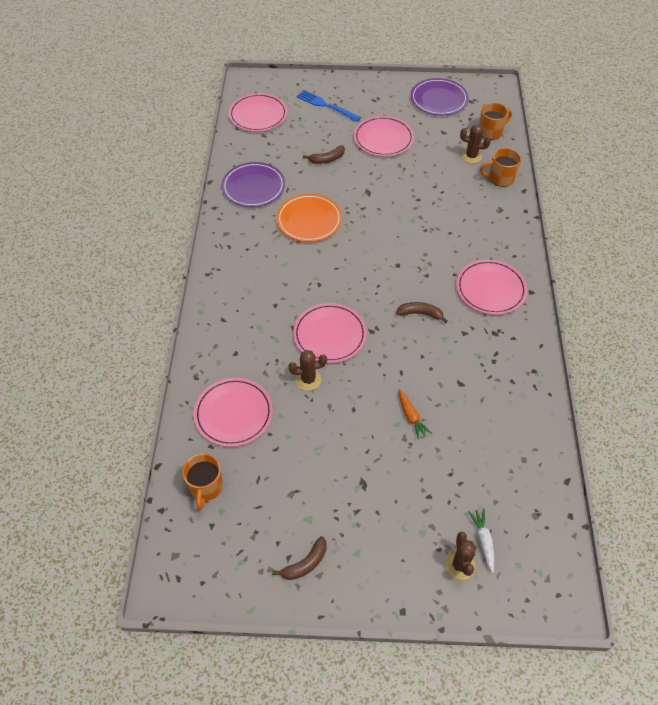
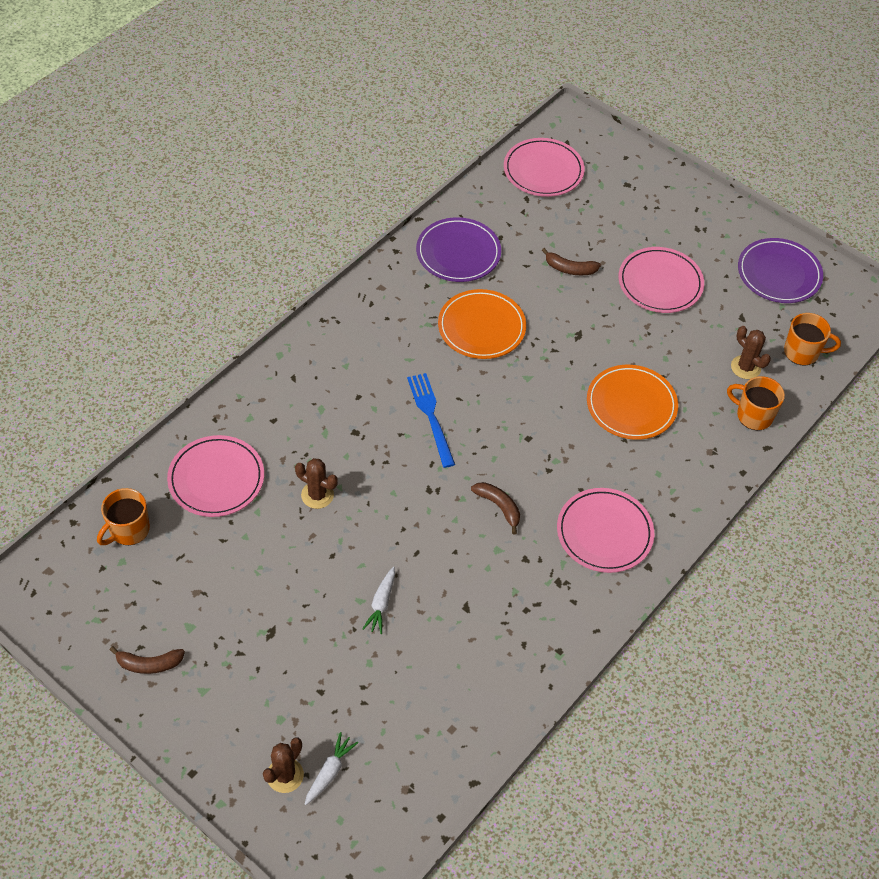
camera: 35 degrees right, 0 degrees up
(326, 105) = (632, 203): blue fork -> blue fork (430, 416)
(329, 335) = (382, 464): pink plate -> none
(411, 417) = (381, 604): orange carrot -> white carrot
(434, 212) = (631, 405): none -> orange plate

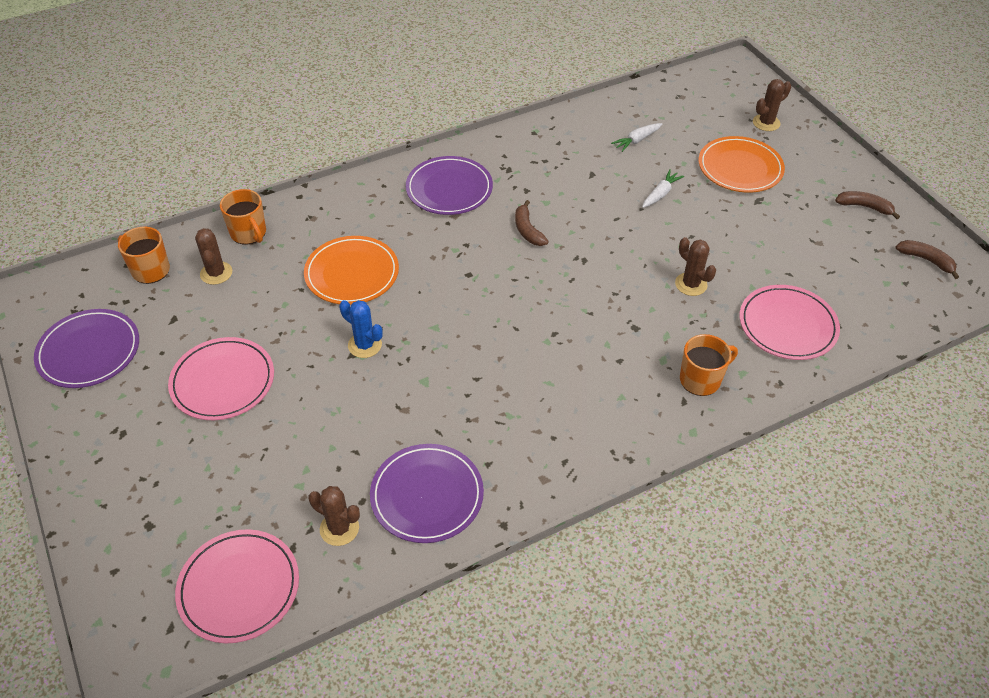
camera: 155 degrees left, 5 degrees down
(128, 530) = (879, 306): orange mug -> orange mug (701, 379)
(329, 772) = (733, 116): white carrot -> white carrot (637, 140)
(430, 416) = (553, 320): blue fork -> none
(481, 327) = (451, 393): orange plate -> orange plate (740, 168)
(504, 217) = (339, 528): none -> brown cactus
(570, 269) = (308, 431): brown banana -> brown banana (926, 260)
(574, 344) = (365, 345): none -> blue cactus
(604, 532) = (449, 189): pink plate -> purple plate

